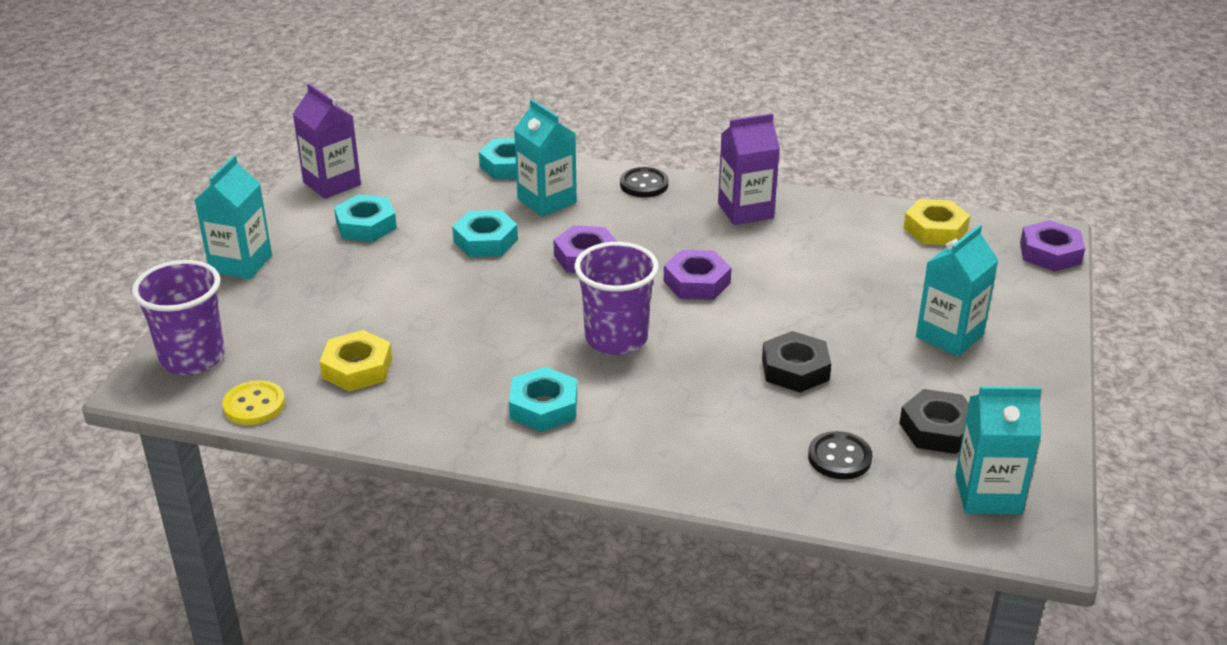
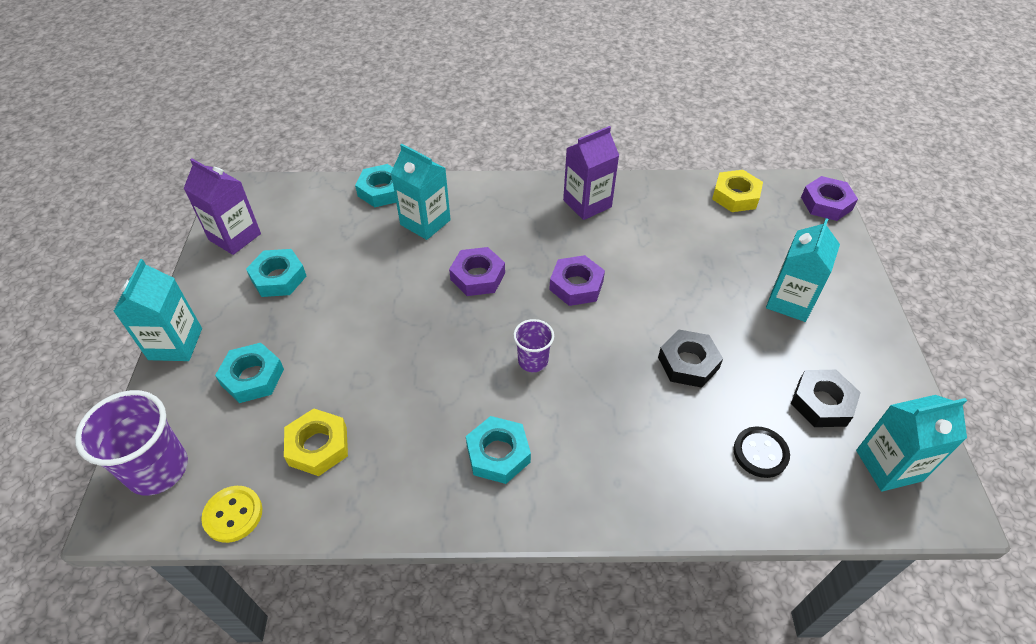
camera: 15 degrees left, 15 degrees up
(485, 241) = (388, 275): turquoise nut -> turquoise nut (252, 377)
(616, 338) = (533, 361): purple cup -> purple cup, size x0.56
(644, 184) = (498, 191): black button -> none

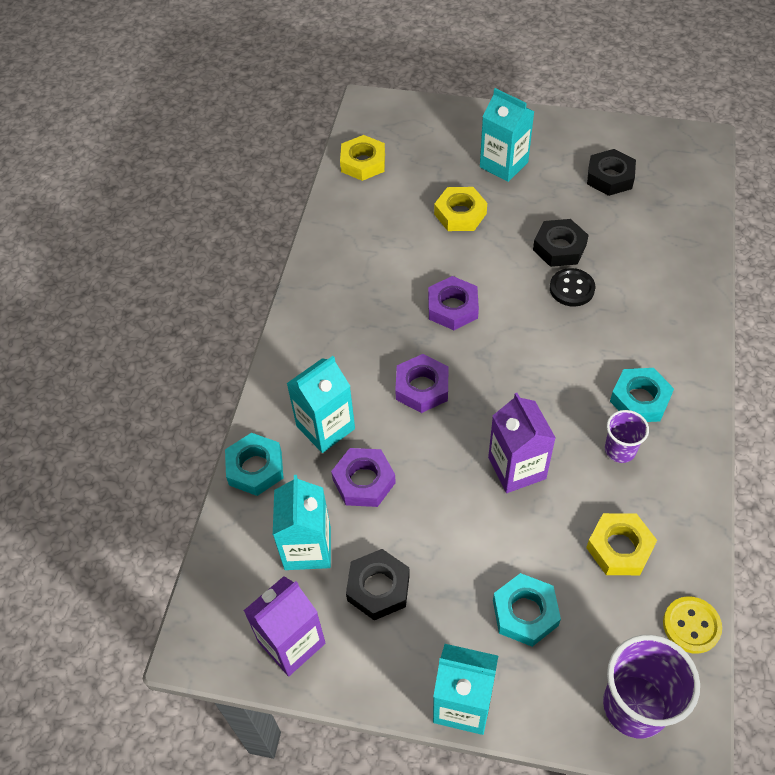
camera: 75 degrees left, 5 degrees up
(278, 277) = (378, 587): turquoise nut -> black nut
(533, 361) = (540, 358): purple cup -> purple cup (620, 450)
(587, 203) = (339, 277): purple carton -> purple carton (517, 468)
(701, 275) = (460, 214): none -> yellow nut
(760, 453) = (652, 226): black button -> black button (572, 289)
(826, 203) = (392, 106): purple nut -> purple nut (364, 481)
(889, 465) = (668, 159): turquoise carton -> turquoise carton (307, 548)

